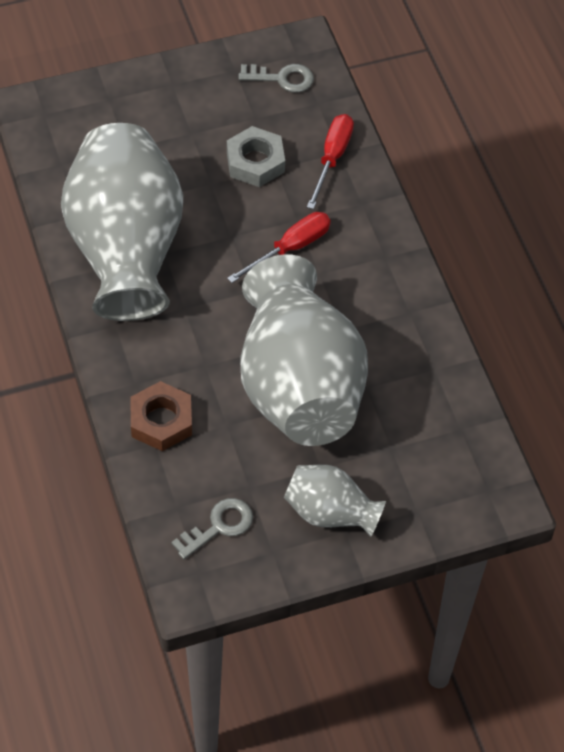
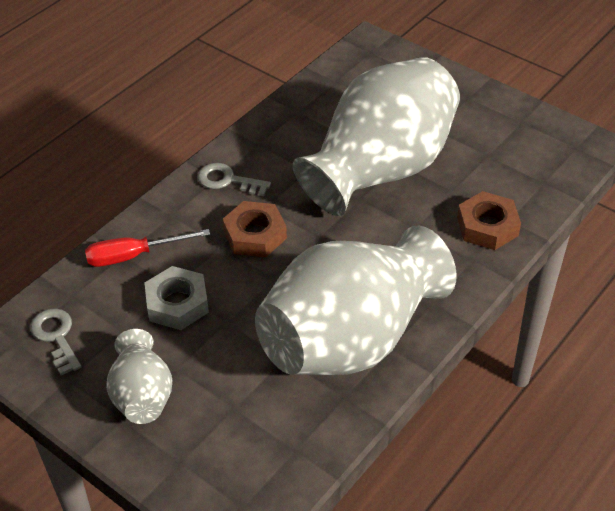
camera: 120 degrees left, 10 degrees down
(219, 526) = (533, 154): grey key -> grey key (228, 180)
(290, 248) = (255, 235): red screwdriver -> brown nut
(330, 513) = (463, 109): grey vase -> grey vase (142, 395)

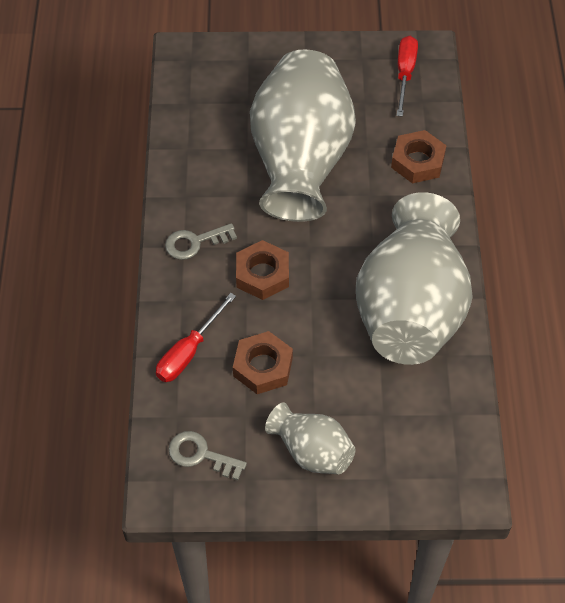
camera: 40 degrees left, 10 degrees up
(177, 304) = (263, 367): grey nut -> brown nut
(549, 153) = (405, 74): none -> red screwdriver

